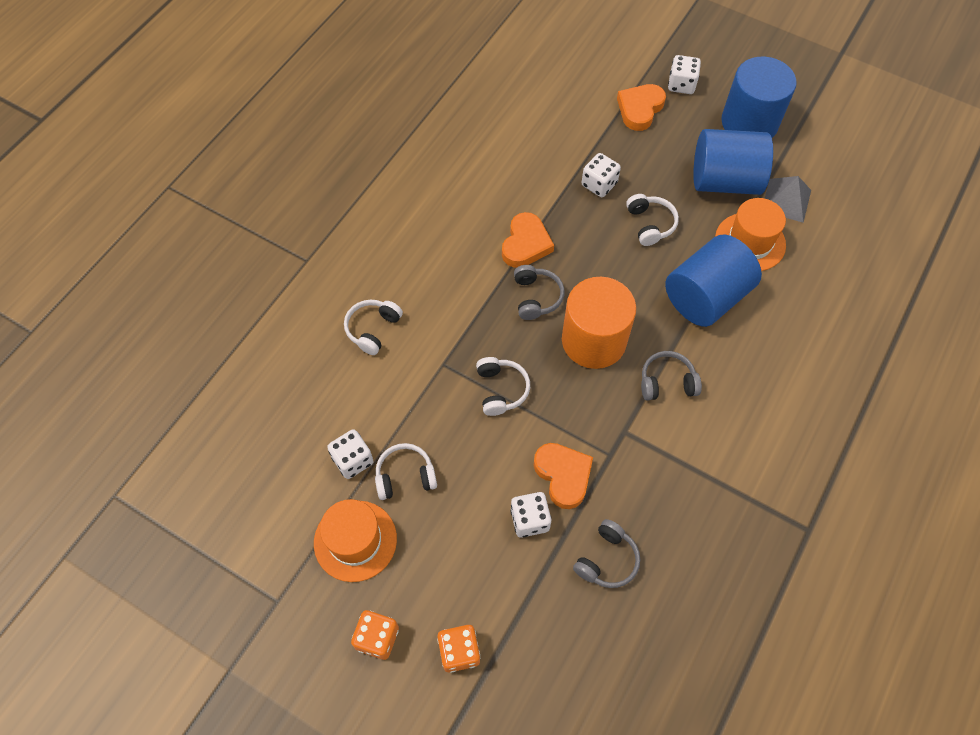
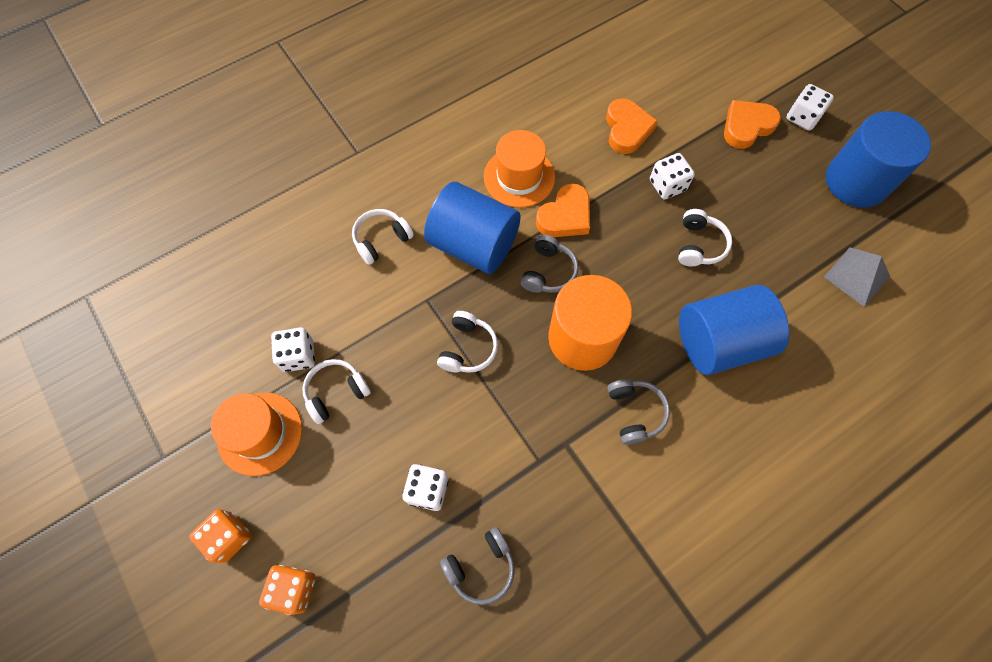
camera: 25 degrees right, 5 degrees up
(405, 476) = (336, 392): white headphones -> white headphones turned 45 degrees counterclockwise
(563, 475) = (483, 460): orange heart -> orange heart (627, 129)
(667, 382) = (634, 412): grey headphones -> grey headphones turned 60 degrees clockwise
(725, 181) = (799, 231): blue cylinder -> blue cylinder (473, 244)
(750, 242) = (795, 304): orange hat -> orange hat (519, 177)

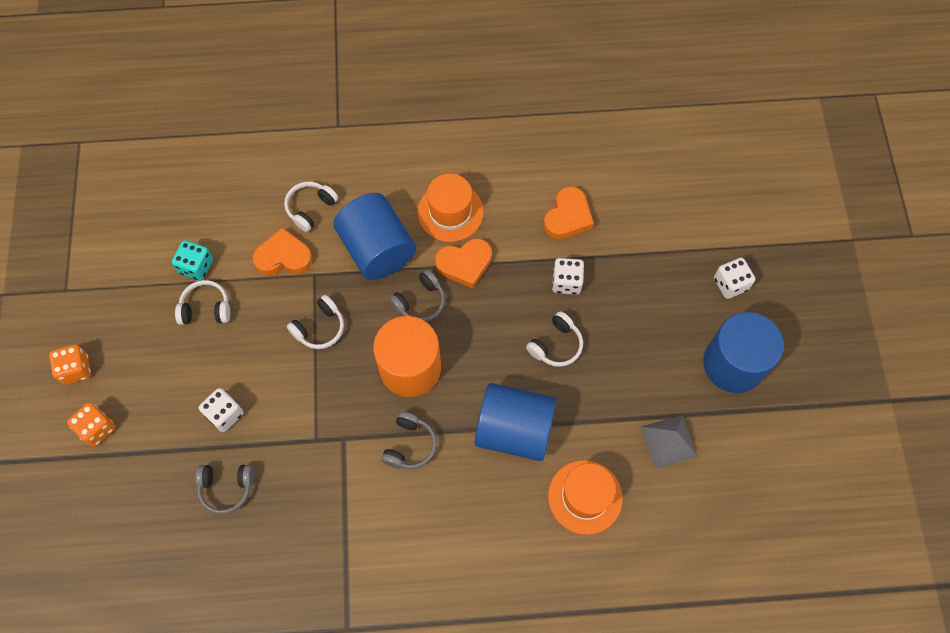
camera: 30 degrees right, 0 degrees up
(260, 433) = (137, 309): orange hat -> orange hat (585, 497)
(298, 355) = (196, 266): white dice -> turquoise dice
(381, 240) = (310, 208): white headphones -> white headphones turned 45 degrees counterclockwise
(747, 126) = (674, 267): orange heart -> orange heart (283, 257)

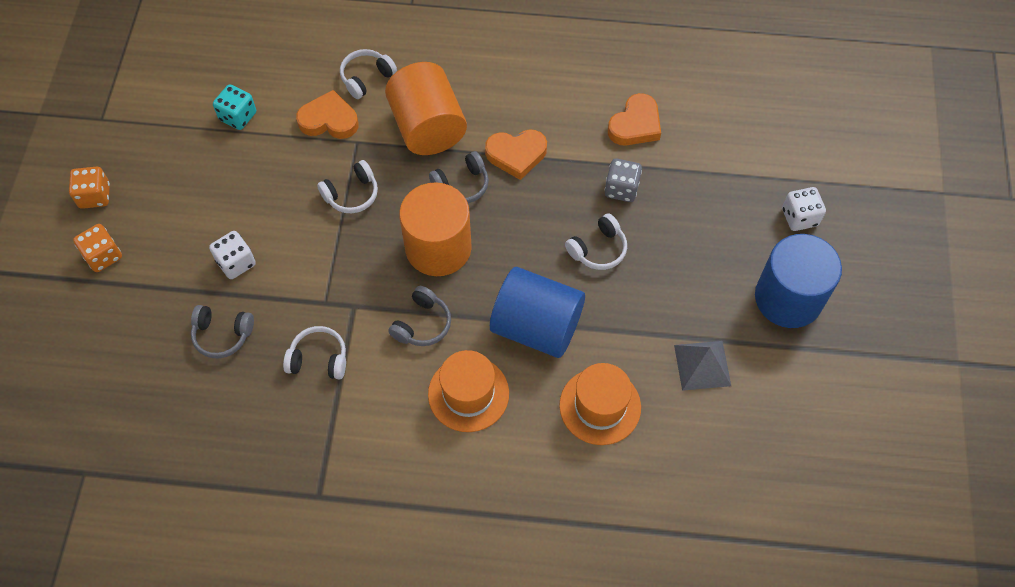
camera: 10 degrees right, 5 degrees down
(206, 308) = (239, 158): white headphones -> white headphones (318, 359)
(377, 249) = (427, 127): blue cylinder -> orange cylinder
(450, 212) = (511, 102): orange hat -> orange hat (468, 394)
(566, 282) = (621, 189): white dice -> grey dice

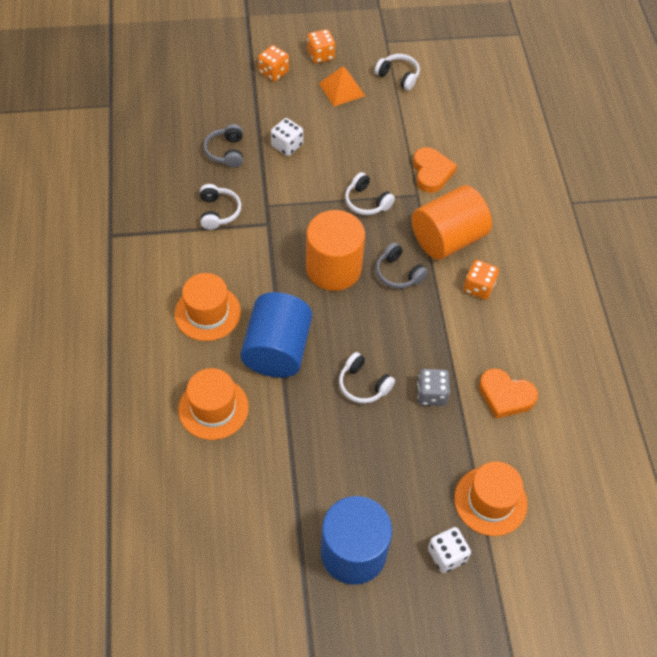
camera: 75 degrees right, 5 degrees down
(164, 184) = (341, 89): none -> orange pyramid
(238, 116) = (415, 116): turquoise dice -> none
(366, 78) = (481, 188): white headphones -> white headphones (398, 76)
(422, 324) = (262, 271): grey headphones -> none
(499, 114) = (478, 287): none -> orange dice
(516, 155) = (441, 307): orange heart -> none
(702, 365) = (267, 484): grey pyramid -> none
(748, 167) = (490, 501): none -> orange hat

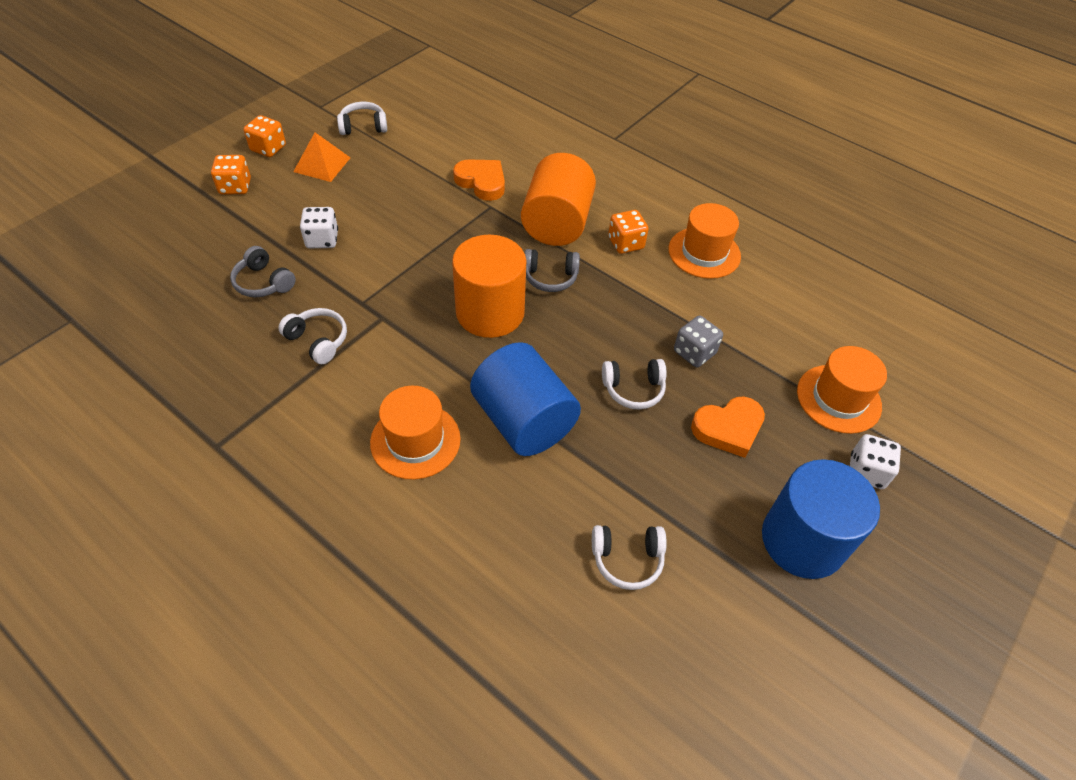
camera: 45 degrees left, 5 degrees down
(213, 408) = (527, 525): orange hat -> orange hat (704, 253)
(367, 201) = (454, 239): white headphones -> white headphones (627, 559)
(505, 396) = (746, 309): orange heart -> orange heart (728, 429)

